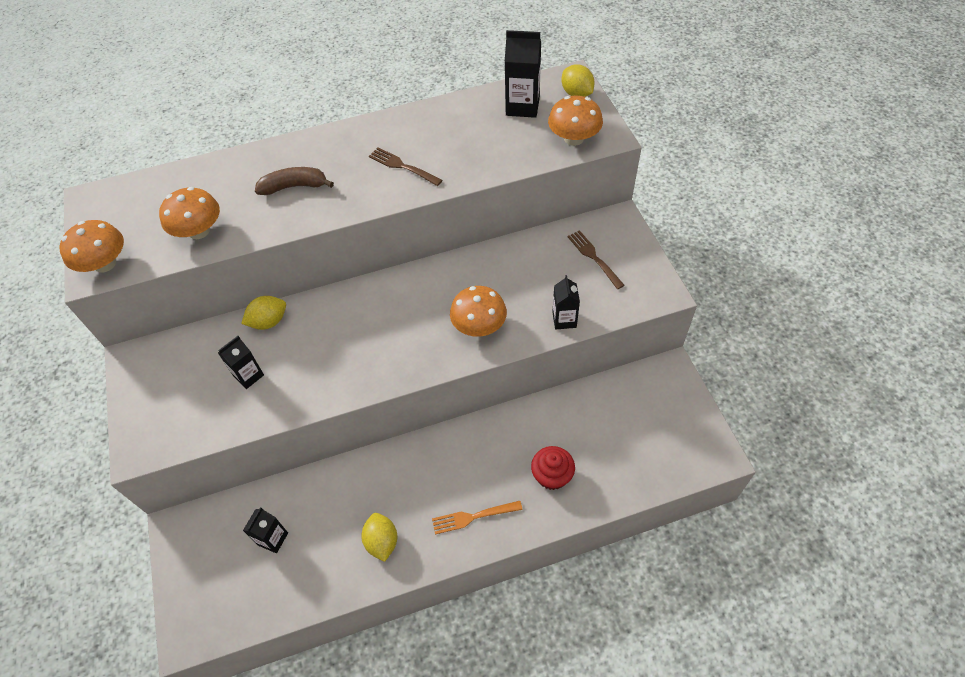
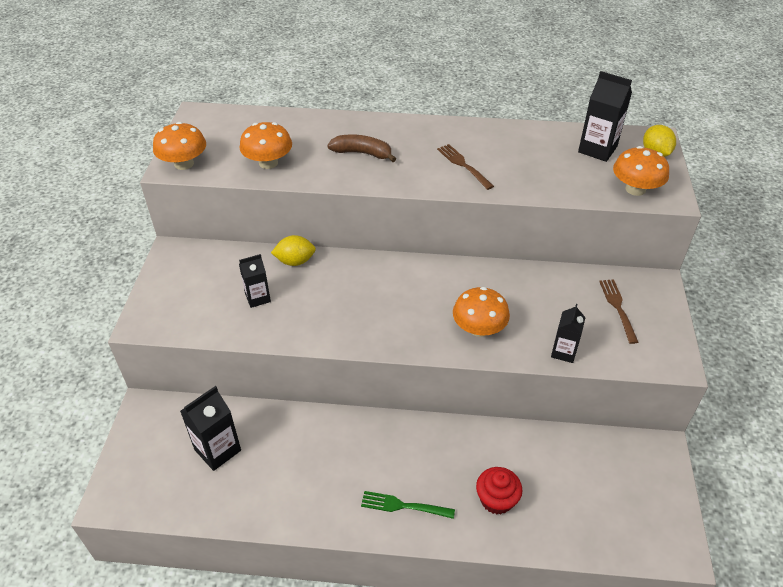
camera: 20 degrees right, 10 degrees down
(273, 539) = (217, 450): black carton -> black carton, size x1.54
(382, 541) = (310, 492): yellow lemon -> none
(474, 516) = (404, 506): orange fork -> green fork

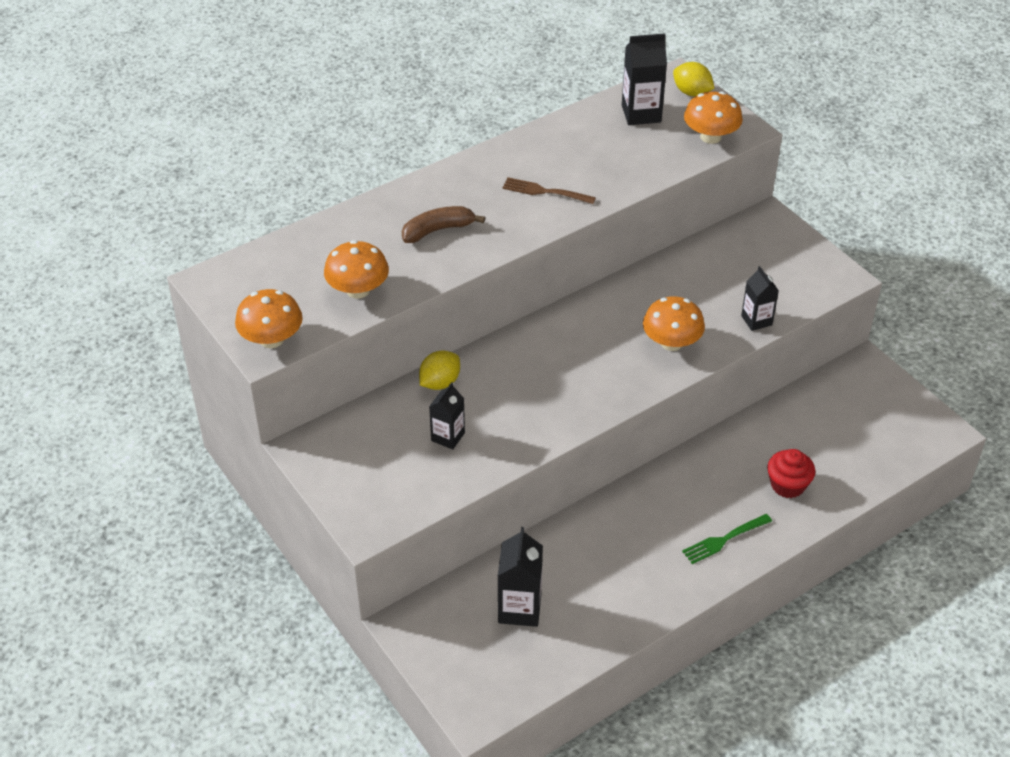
camera: 40 degrees left, 0 degrees up
(618, 308) = (760, 258): brown fork -> none

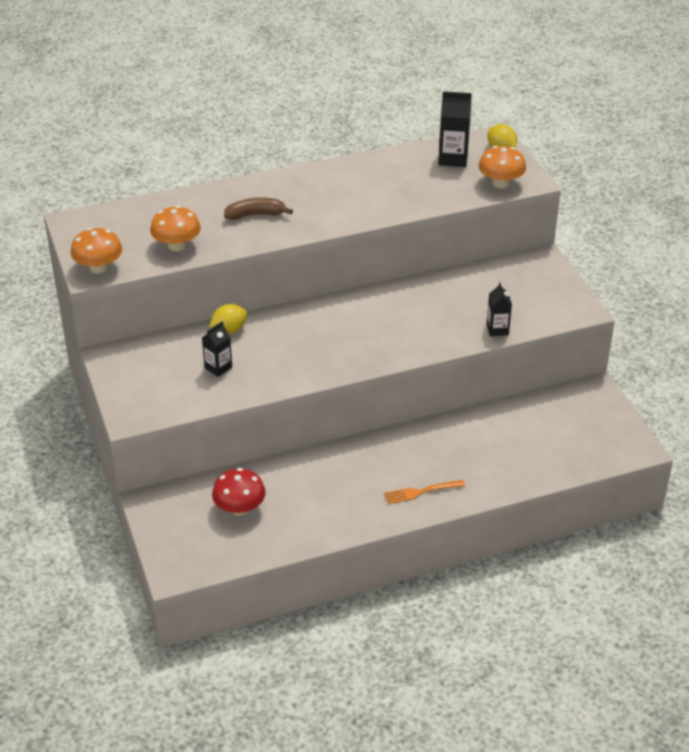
camera: 15 degrees right, 5 degrees down
(519, 608) = (239, 508): black carton -> red mushroom
(545, 192) = (351, 201): brown fork -> none
(671, 342) = (421, 333): orange mushroom -> none
(724, 539) = (421, 491): green fork -> orange fork
(787, 485) = (490, 463): red cupcake -> none

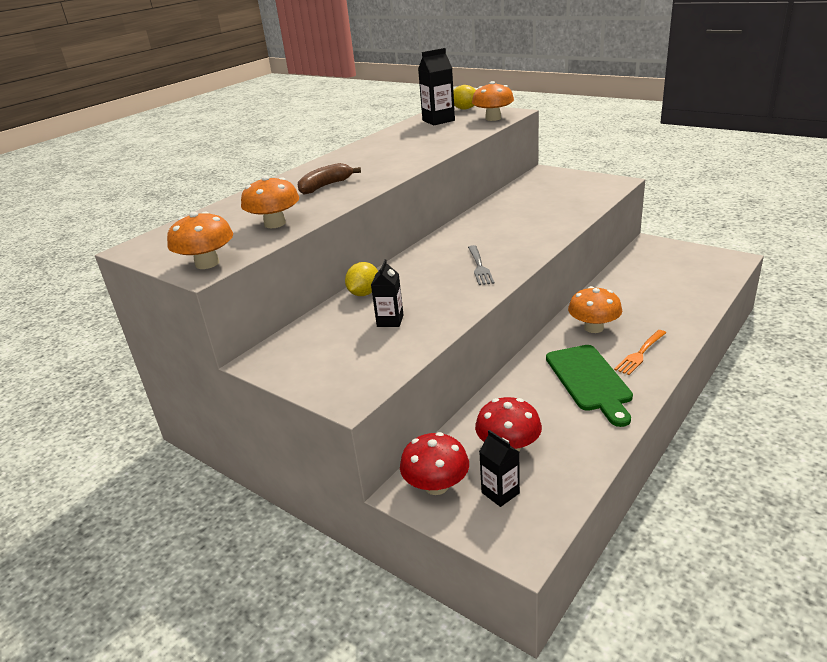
camera: 30 degrees left, 10 degrees down
(168, 507) = (436, 485): none -> red mushroom
(337, 349) = (479, 266): none -> grey fork
(354, 492) = (589, 380): none -> green cutting board
(420, 449) = (593, 328): none -> orange mushroom
(497, 329) = (580, 210): black carton -> black carton (500, 493)

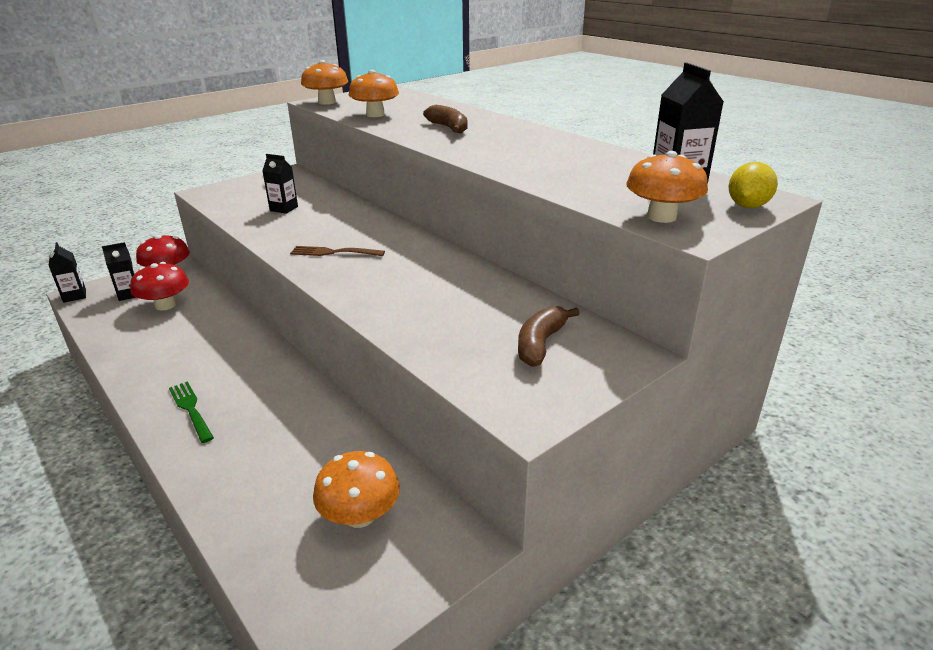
camera: 100 degrees right, 0 degrees up
(364, 293) = (344, 203): yellow lemon -> none
(479, 266) = (334, 252): grey fork -> brown fork
(530, 548) = (74, 296): none -> black carton
(553, 188) = (540, 344): none -> brown banana
(589, 380) = (190, 363): green cutting board -> none
(593, 328) = (272, 392): orange mushroom -> orange mushroom (360, 515)
(640, 353) = (191, 409): orange fork -> green fork

